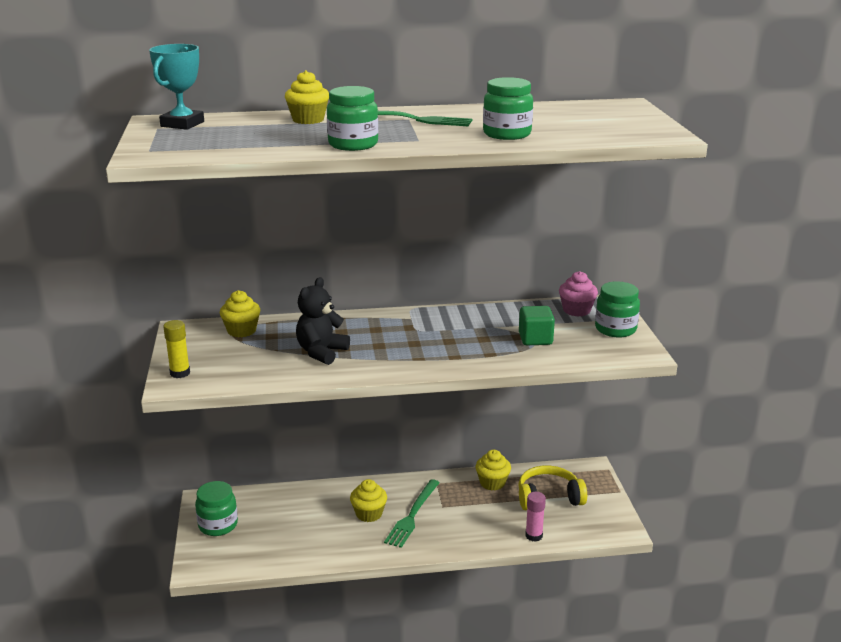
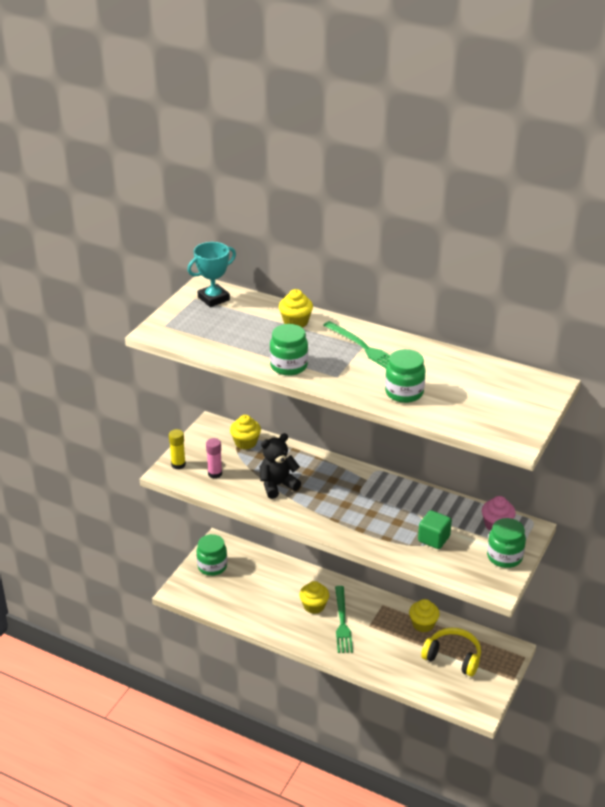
camera: 35 degrees right, 10 degrees up
(412, 515) = (342, 622): green fork -> green fork turned 60 degrees counterclockwise
(534, 536) = (411, 681): pink glue stick -> pink glue stick (215, 473)

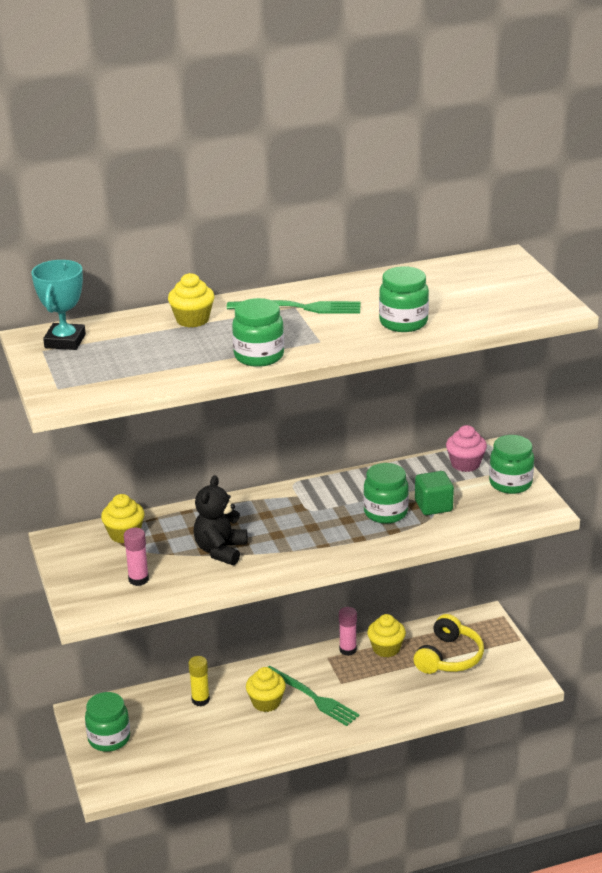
camera: 45 degrees left, 5 degrees down
(178, 464) = (84, 595): yellow glue stick -> yellow glue stick (200, 700)
(399, 524) = (385, 512): none -> green jar
(400, 609) = (348, 650): none -> pink glue stick
(453, 657) = (449, 657): yellow headphones -> yellow headphones turned 135 degrees clockwise

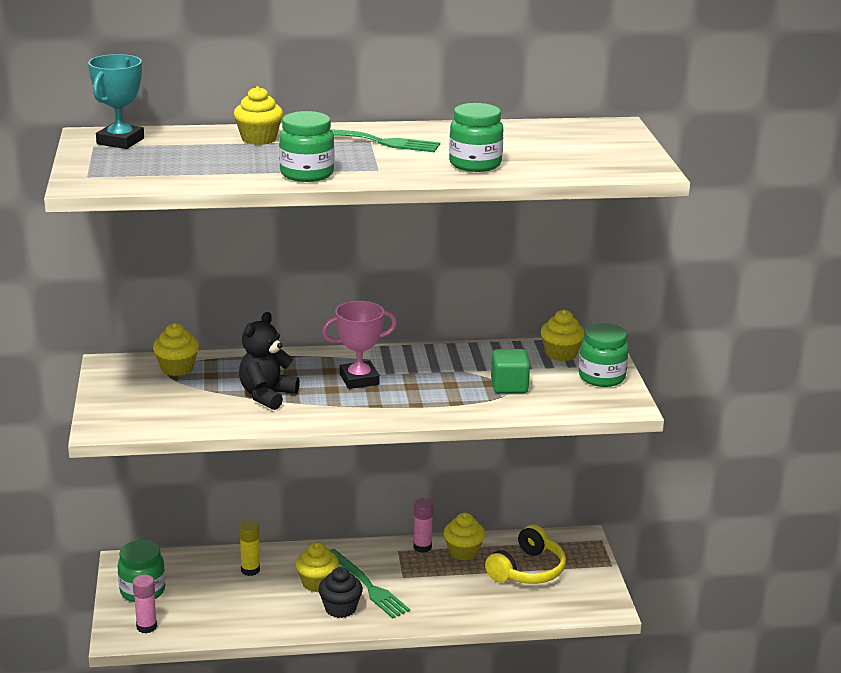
camera: 10 degrees right, 5 degrees down
(138, 579) = (171, 409): pink glue stick -> pink glue stick (146, 627)
(296, 724) = (340, 608): none -> black cupcake
(297, 520) = (359, 379): none -> pink trophy
(385, 512) = (455, 385): green jar -> none
(465, 464) = (561, 354): pink cupcake -> yellow cupcake

